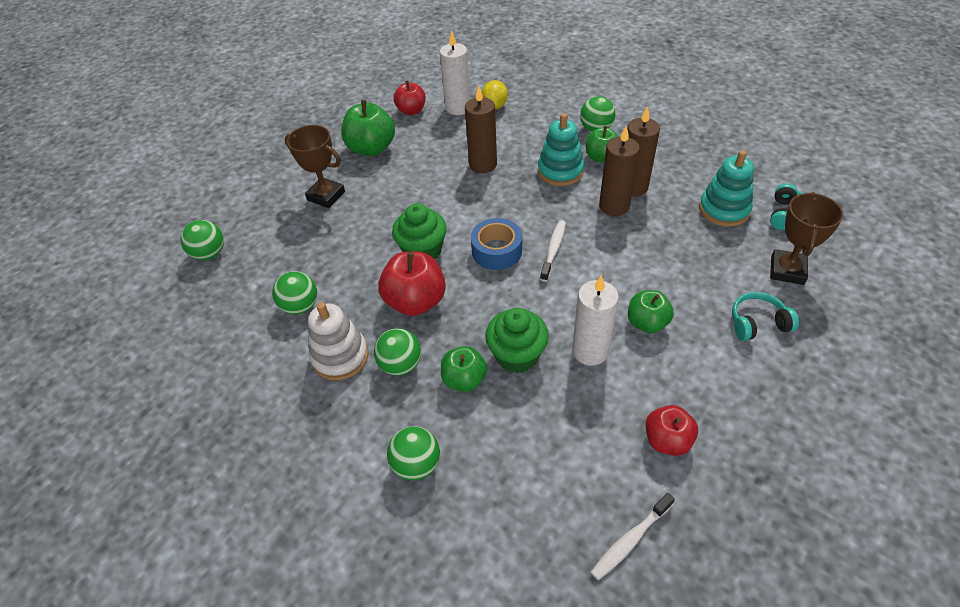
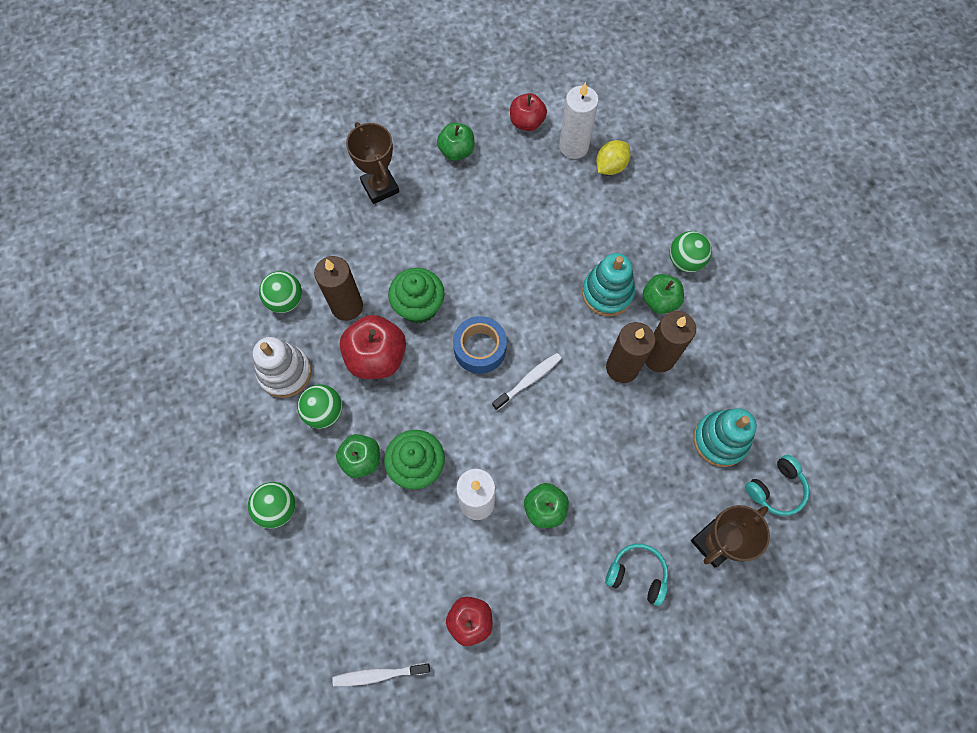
camera: 30 degrees right, 20 degrees up
(209, 253) = (249, 194): green ball -> none
(371, 148) = (456, 151): green apple -> green apple, size x0.64
(483, 164) = (542, 238): brown candle -> brown candle (347, 306)

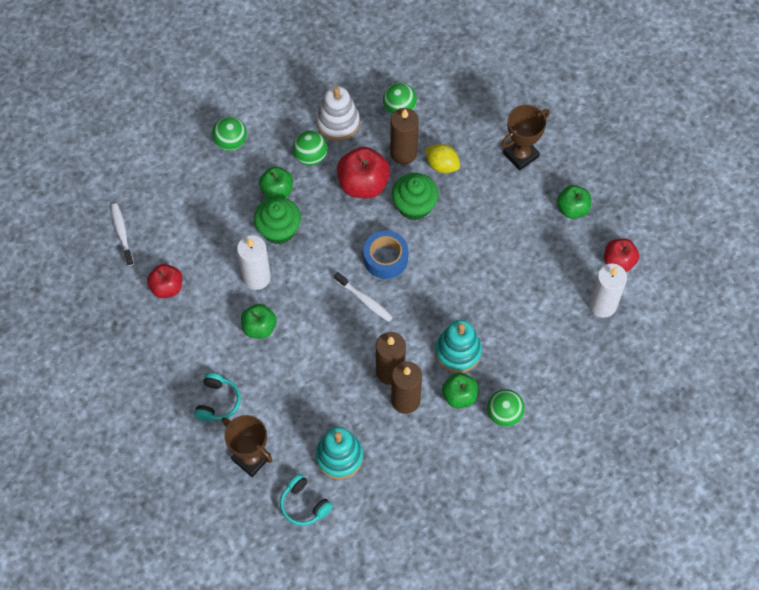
camera: 80 degrees right, 5 degrees down
(610, 166) = (589, 339): yellow lemon -> yellow lemon (442, 165)

